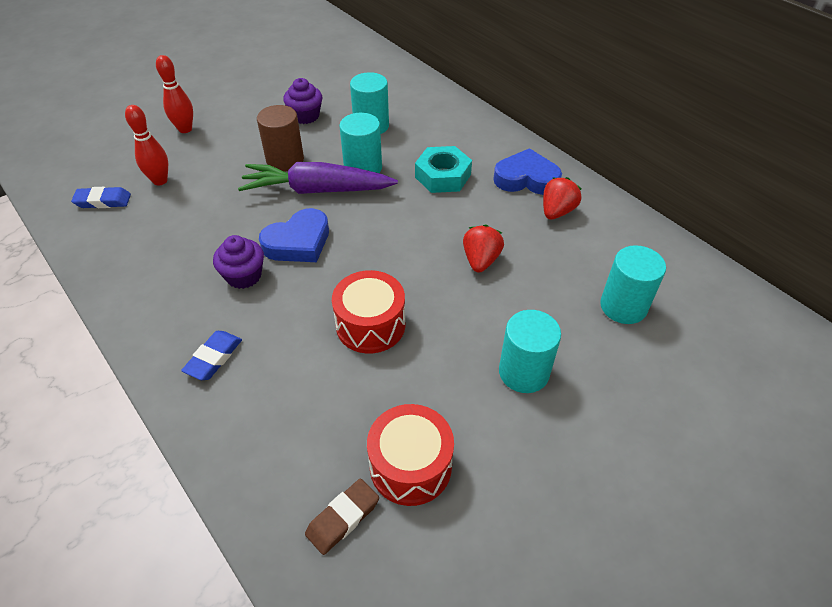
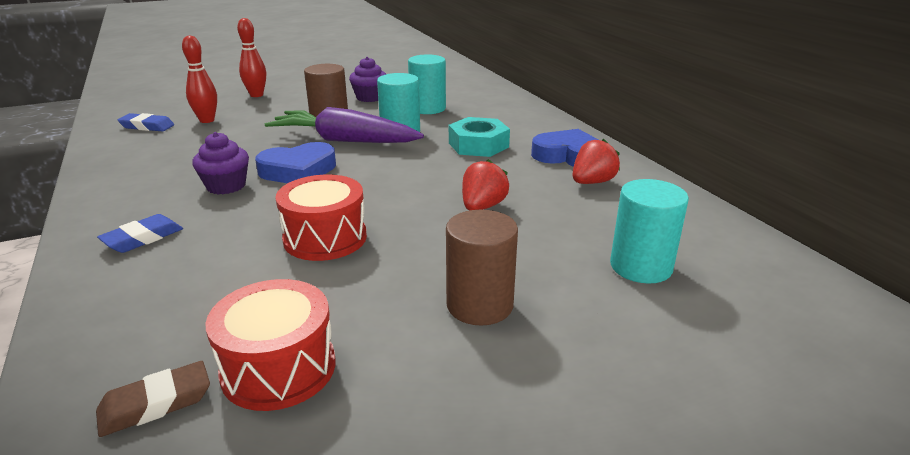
camera: 15 degrees right, 20 degrees down
(523, 372) = (479, 305): turquoise cylinder -> brown cylinder

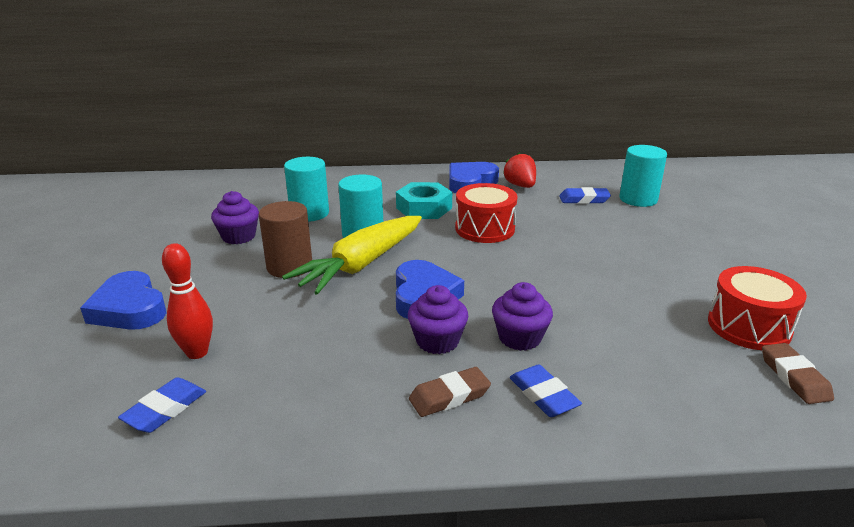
camera: 70 degrees left, 0 degrees up
(147, 201) = (449, 396): none -> brown eraser
(234, 219) = (519, 338): none -> purple cupcake
(256, 95) = (129, 309): red bowling pin -> blue heart
(325, 238) = (573, 294): red drum -> red drum (485, 229)
(344, 141) = (361, 265): purple carrot -> yellow carrot
(479, 305) = (676, 251): brown cylinder -> none
(482, 207) = (543, 227): red strawberry -> none
(593, 225) = (584, 199): none -> blue eraser

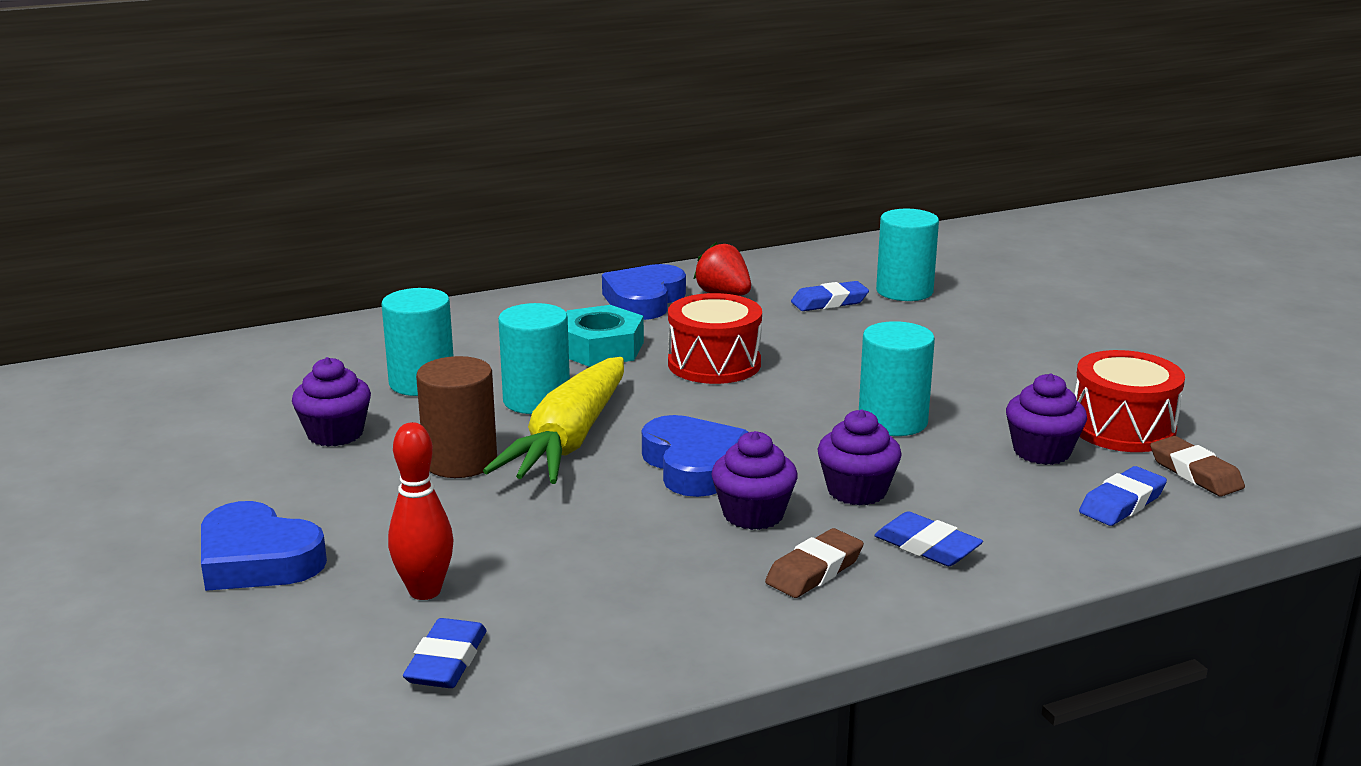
camera: 20 degrees left, 5 degrees down
(577, 289) = (892, 421): none -> turquoise cylinder
(674, 333) = (1041, 451): none -> purple cupcake
(719, 391) = (1122, 503): none -> blue eraser

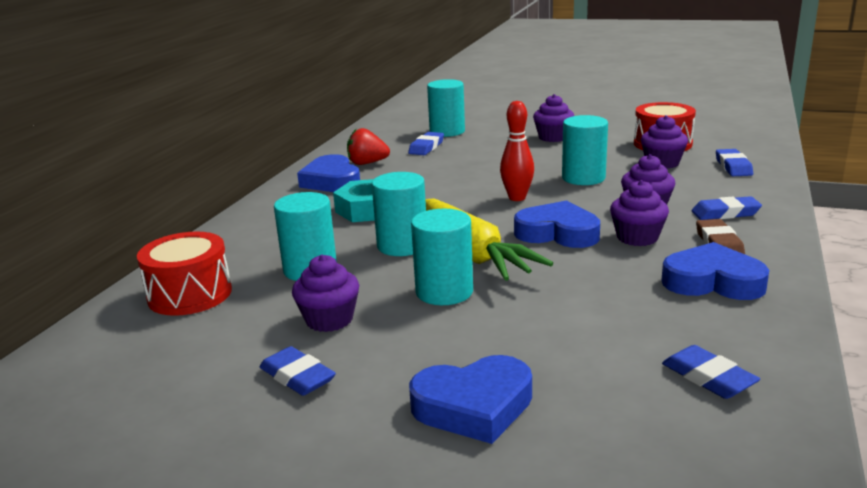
camera: 45 degrees left, 0 degrees up
(221, 464) = (297, 377): none -> blue eraser
(425, 591) = (605, 357): red bowling pin -> red bowling pin (517, 198)
(460, 461) = (444, 292): brown cylinder -> turquoise cylinder
(692, 598) = (712, 281): none -> blue heart
(714, 364) = (445, 191): red drum -> red drum (190, 294)
(1006, 354) = (553, 137): none -> purple cupcake
(1195, 473) = (723, 147): brown eraser -> none

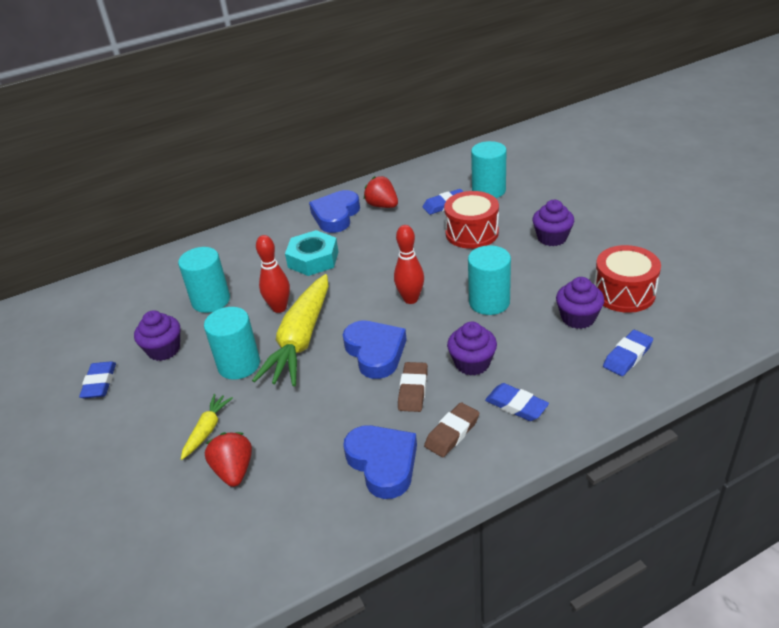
camera: 45 degrees right, 15 degrees up
(190, 294) = (141, 287): red drum -> red drum (472, 233)
(402, 245) = (279, 308): turquoise cylinder -> red bowling pin
(474, 406) = (127, 460): blue heart -> none
(513, 342) = (207, 430): none -> yellow carrot
(603, 350) = (234, 470): none -> red strawberry
(637, 237) = (413, 390): purple cupcake -> brown eraser
(708, 378) = (244, 532): blue eraser -> none

